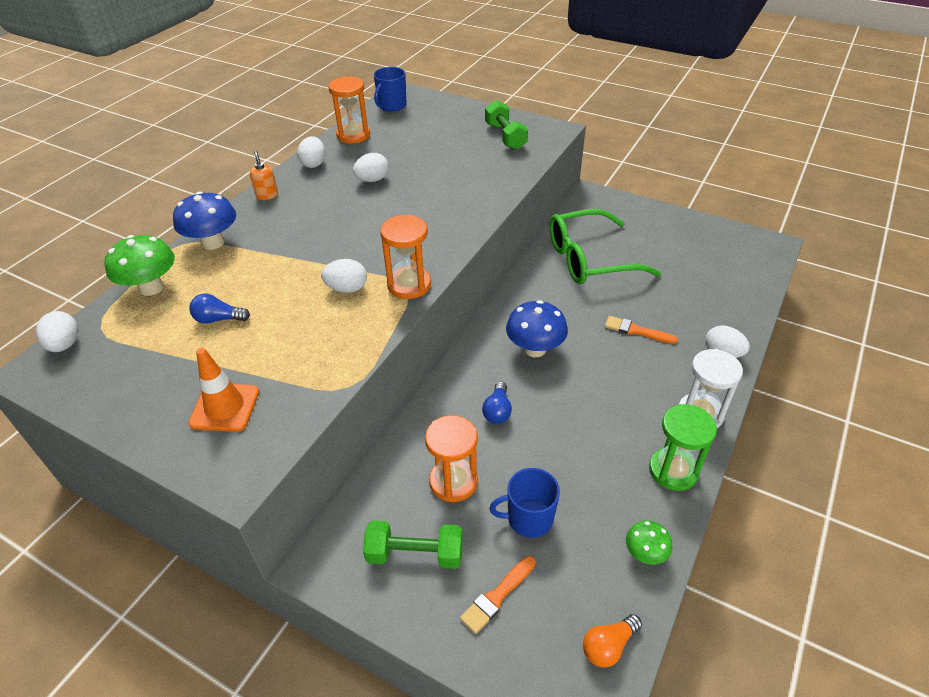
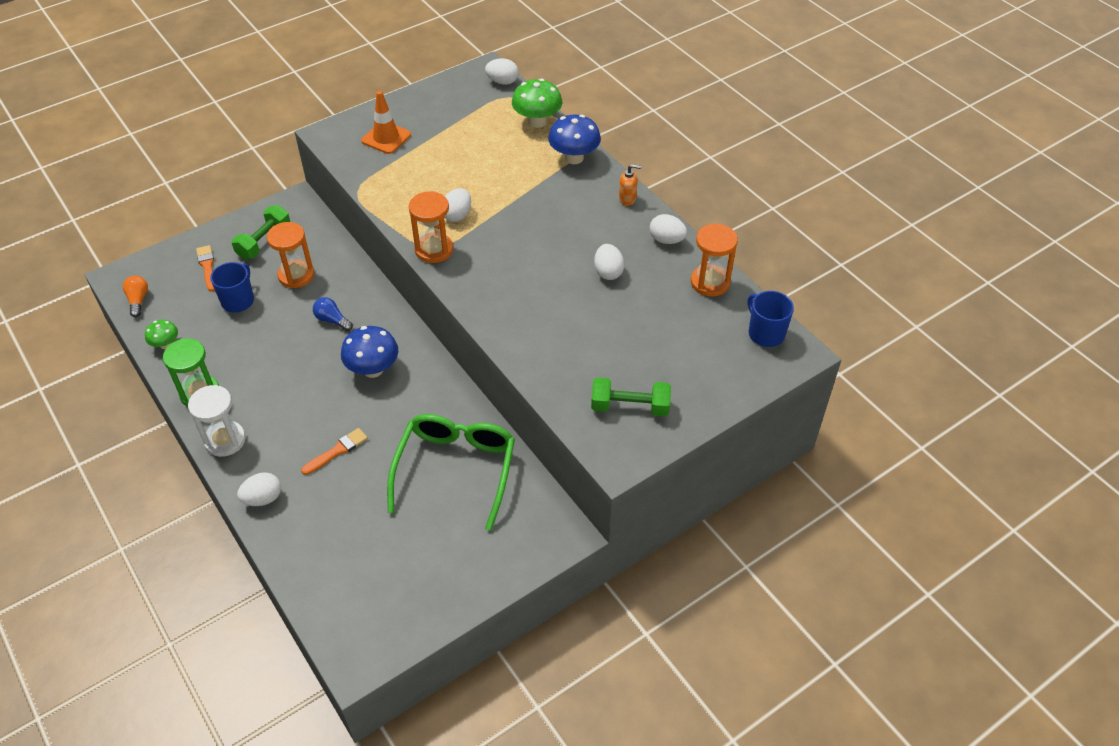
camera: 115 degrees right, 5 degrees up
(219, 319) = (474, 147): blue light bulb -> none

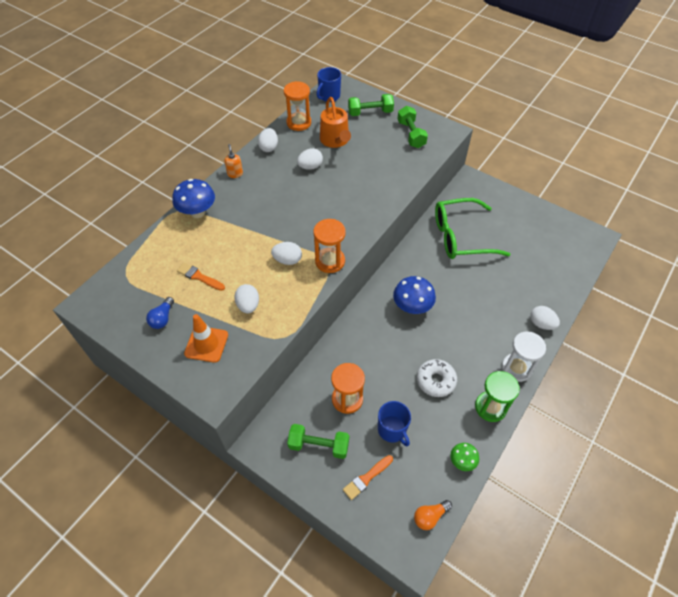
camera: 110 degrees left, 5 degrees up
(238, 300) = (392, 430): blue mug -> blue mug turned 120 degrees counterclockwise
(264, 356) = (435, 380): none -> white donut
(332, 320) = (381, 351): blue light bulb -> blue light bulb (162, 318)
(337, 451) = (484, 299): orange brush -> orange brush (199, 277)
(502, 82) = (103, 286): white egg -> white egg (248, 305)
(537, 121) = (157, 246): green mushroom -> none
(653, 312) = (335, 140): none -> orange watering can
(704, 372) = (370, 112): none -> green dumbbell

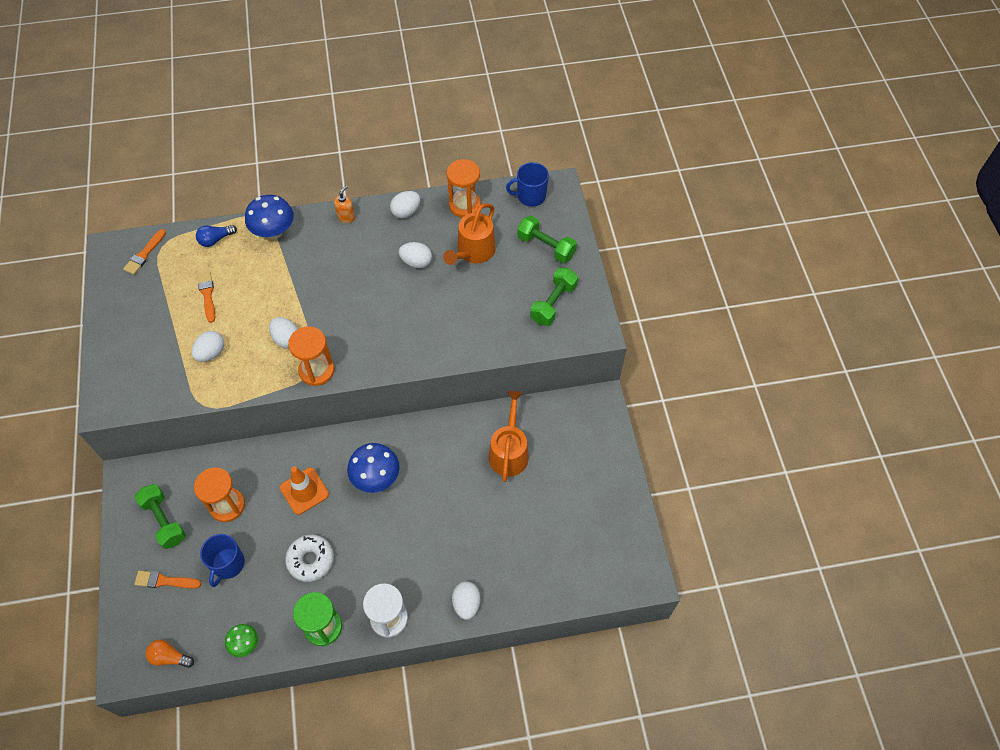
camera: 45 degrees right, 5 degrees up
(118, 288) = (144, 254): none -> orange brush
(162, 318) = (144, 308): blue light bulb -> blue light bulb (216, 240)
(206, 344) = (147, 359): orange traffic cone -> orange traffic cone (304, 491)
(461, 236) = (509, 452): green glasses -> orange watering can

